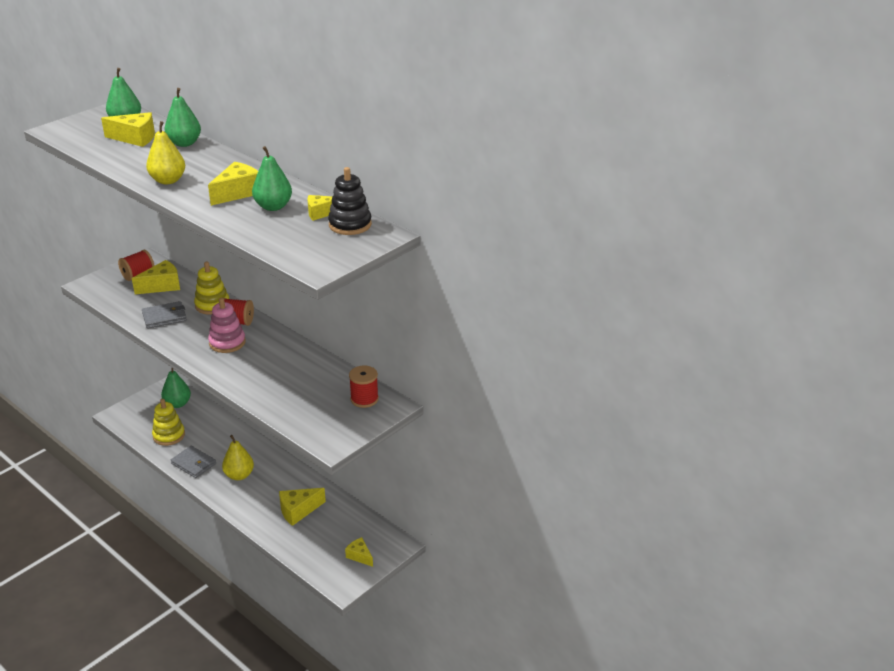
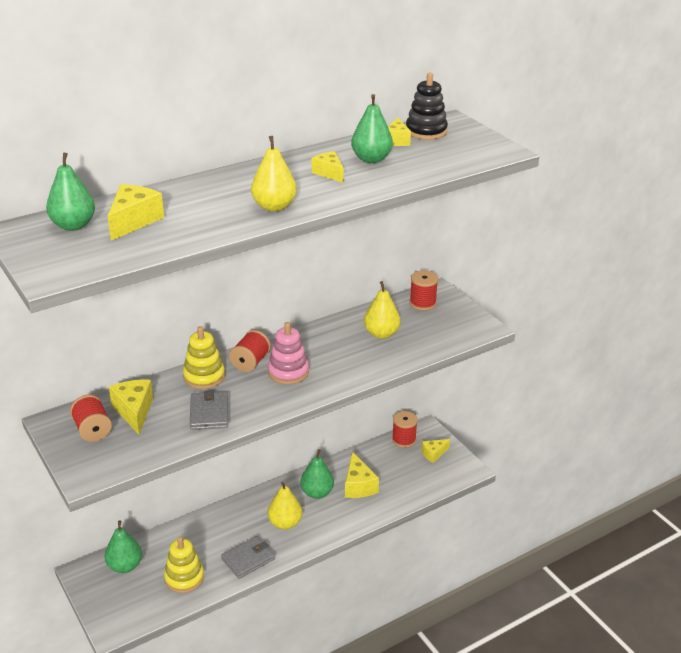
camera: 75 degrees left, 0 degrees up
(184, 143) = (176, 193): green pear -> green pear (317, 493)
(238, 193) = (329, 173): yellow cheese -> yellow cheese, size x0.64
(300, 382) = (381, 334): none -> yellow pear
(375, 531) = (404, 439): none -> red spool

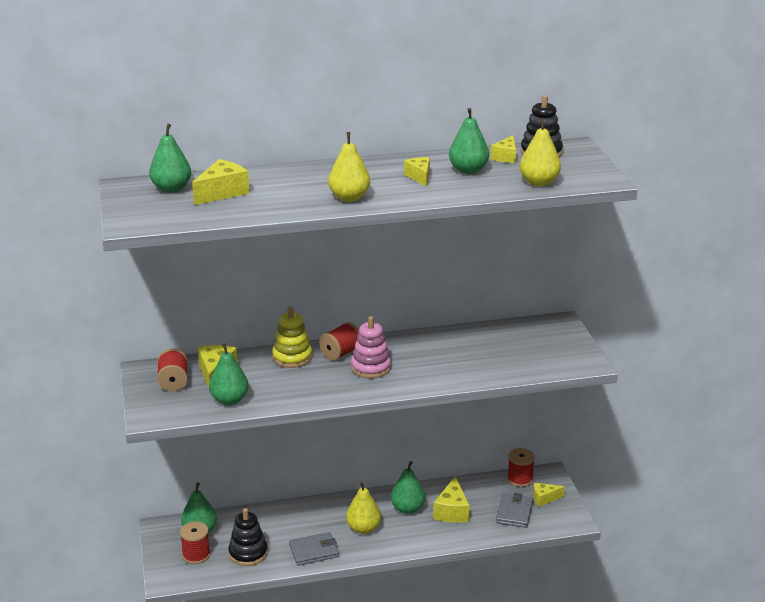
camera: 20 degrees right, 5 degrees down
(163, 438) = (229, 400): none -> green pear
(184, 578) = (248, 553): yellow stacking toy -> black stacking toy
(209, 413) = (280, 388): grey wallet -> grey wallet (514, 513)
(381, 334) = (480, 351): yellow pear -> yellow pear (539, 182)
(422, 303) = (538, 330): red spool -> red spool (196, 555)

